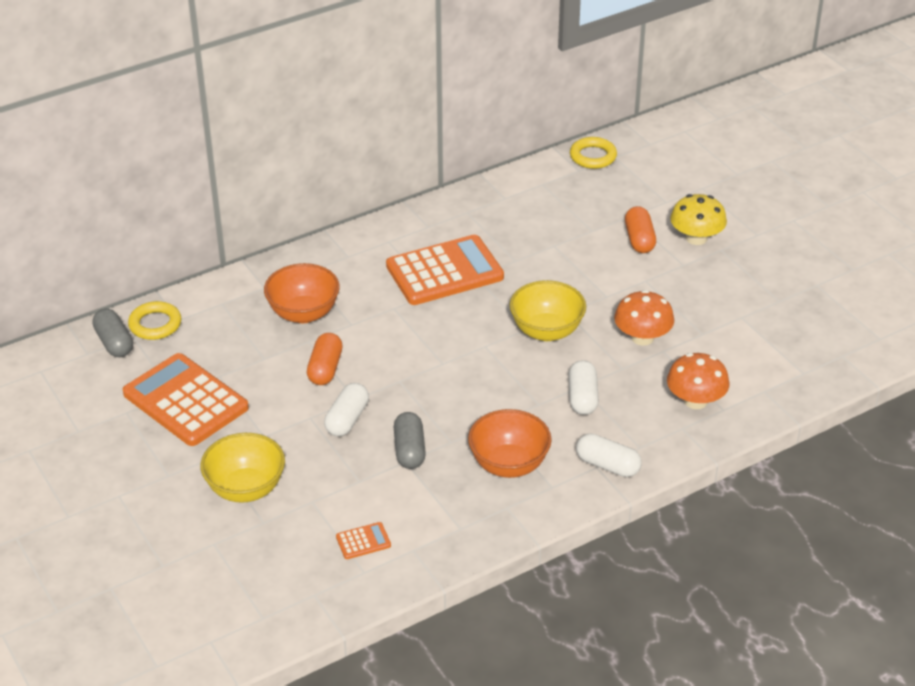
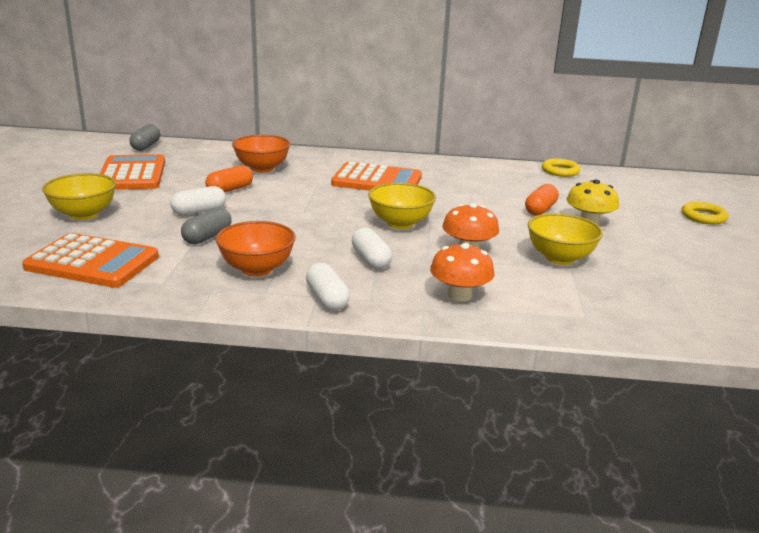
camera: 35 degrees right, 15 degrees down
(155, 324) = (178, 147): yellow ring -> yellow ring (703, 217)
(363, 541) = (92, 262): orange calculator -> orange calculator, size x2.48
(582, 397) = (371, 260): white capsule -> white capsule turned 60 degrees counterclockwise
(721, 307) = (560, 258): none -> yellow bowl

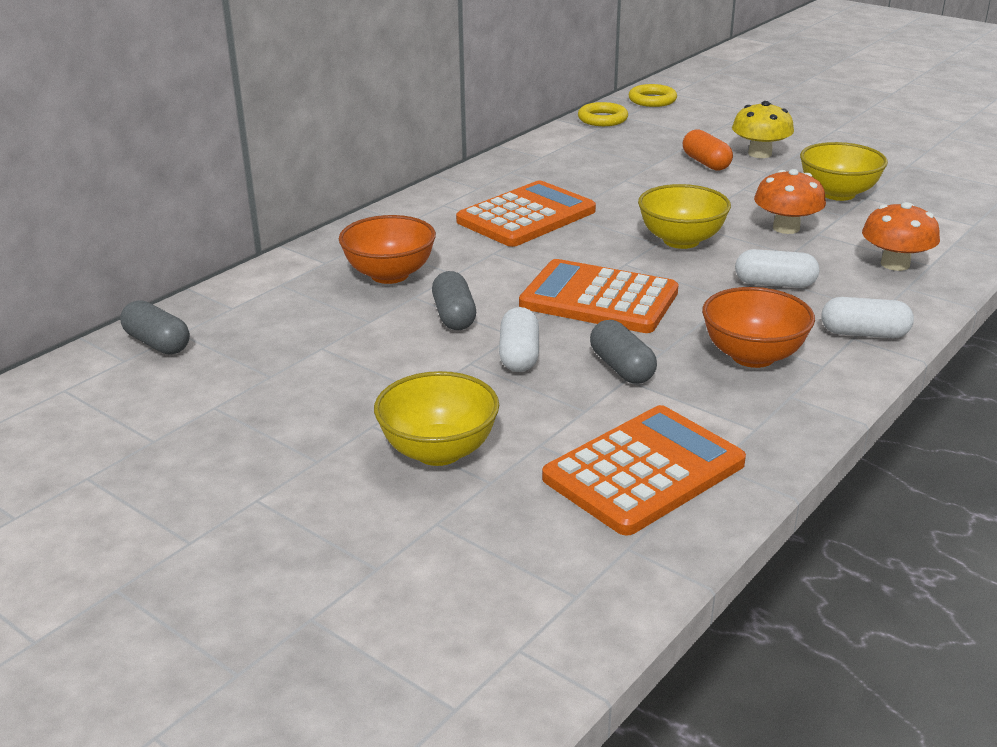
camera: 55 degrees left, 5 degrees up
(132, 174) = (292, 379): orange calculator -> orange calculator (599, 299)
(230, 189) = (454, 316): orange capsule -> grey capsule
(703, 217) = (787, 106): yellow ring -> yellow ring (652, 100)

